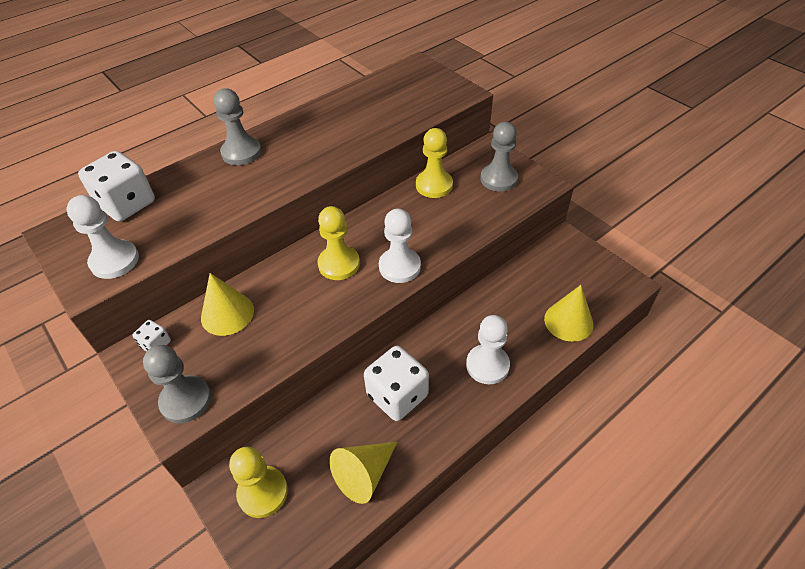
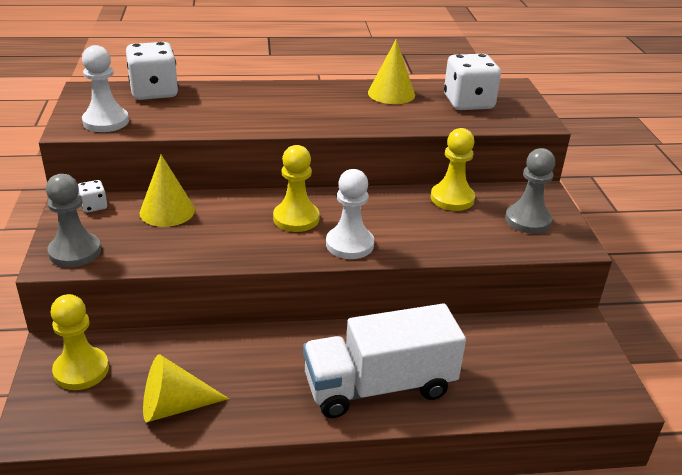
camera: 30 degrees right, 15 degrees down
(241, 152) = (278, 92): grey pawn -> none
(397, 395) = (266, 363): white dice -> white dice (468, 103)
(487, 365) = (379, 386): white pawn -> white truck
(568, 321) = (509, 395): yellow cone -> yellow cone (391, 93)

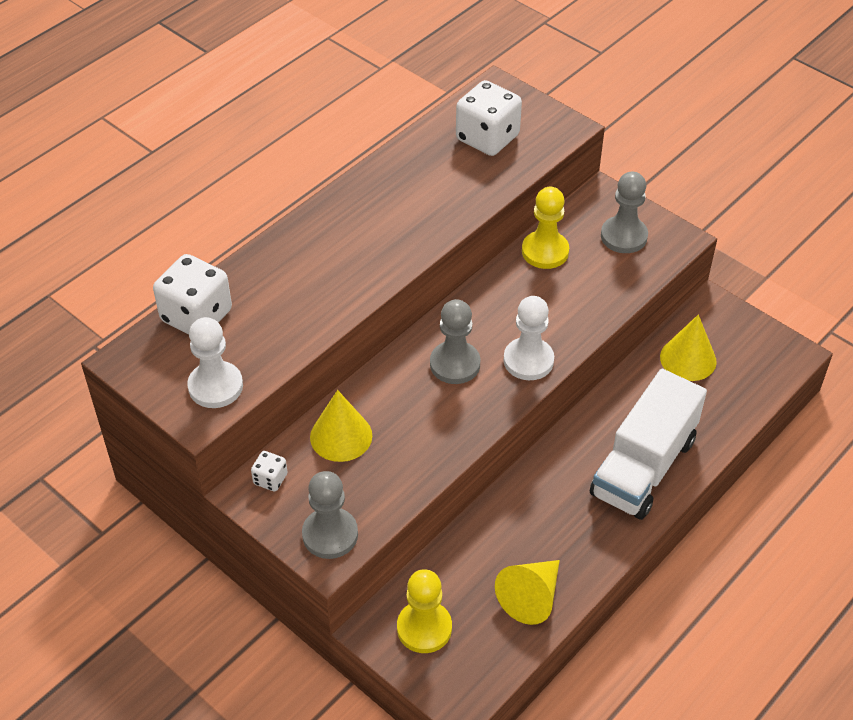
camera: 40 degrees left, 15 degrees up
(296, 218) = (455, 364): yellow pawn -> grey pawn
(391, 93) = (410, 168): yellow cone -> yellow cone (688, 359)

